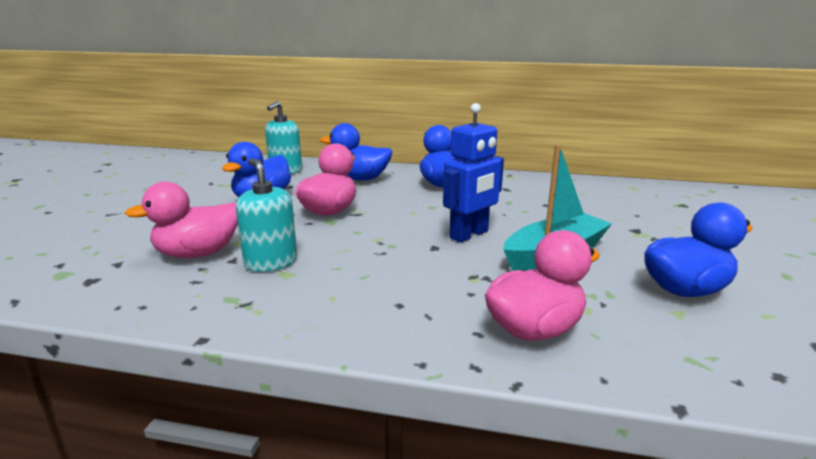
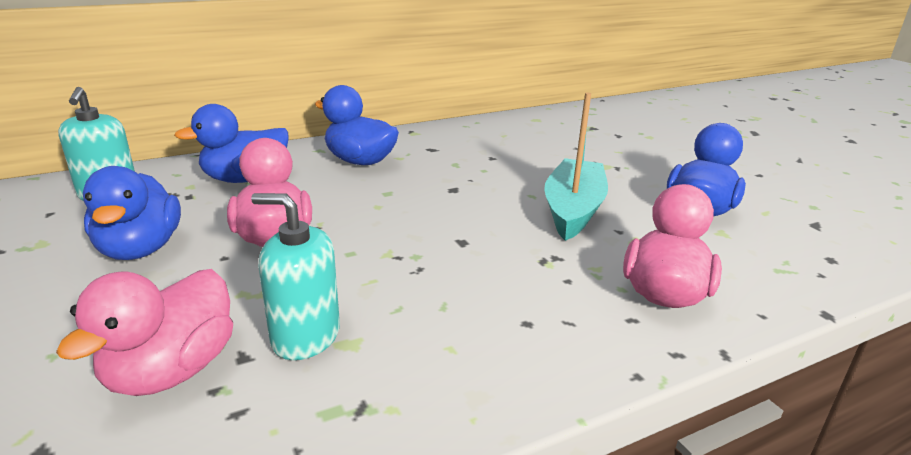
camera: 40 degrees left, 5 degrees up
(469, 235) = (474, 215): blue robot -> none

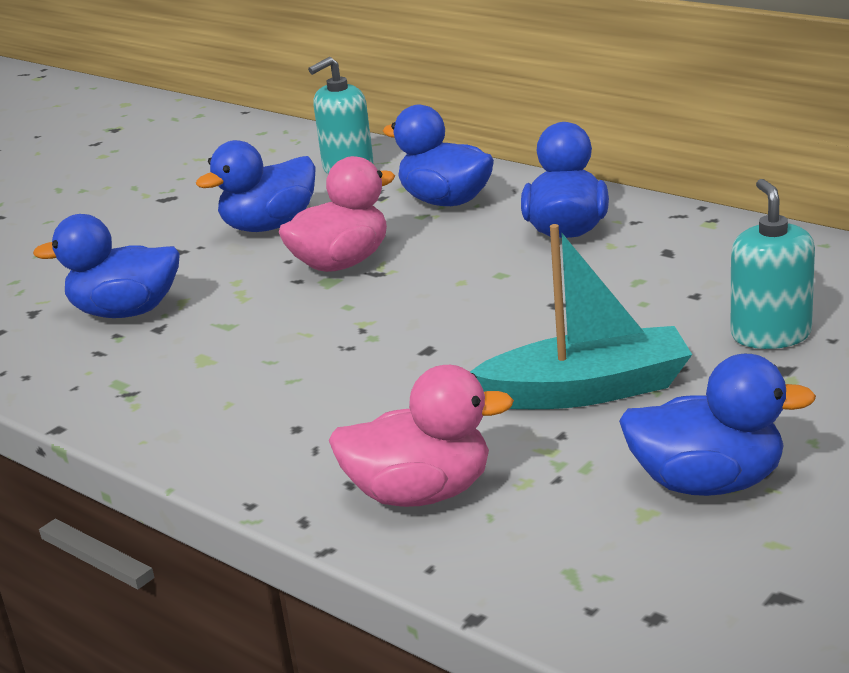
camera: 70 degrees right, 0 degrees up
(172, 371) = (126, 312): pink duck -> blue duck
(305, 336) = (199, 339): turquoise soap dispenser -> turquoise soap dispenser (770, 334)

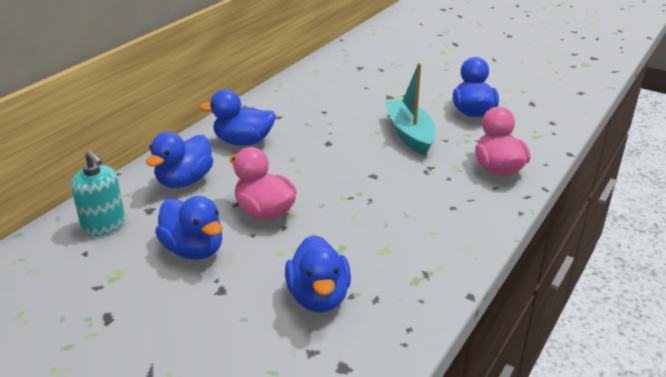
camera: 100 degrees left, 5 degrees up
(770, 334) = (362, 98): turquoise soap dispenser -> none

